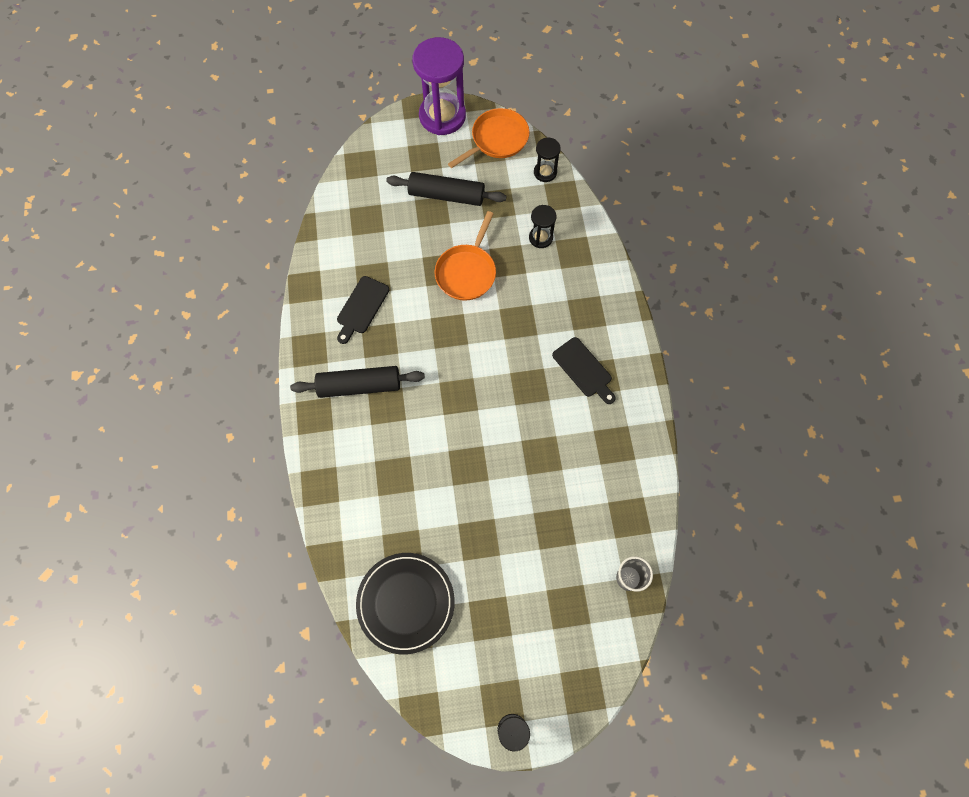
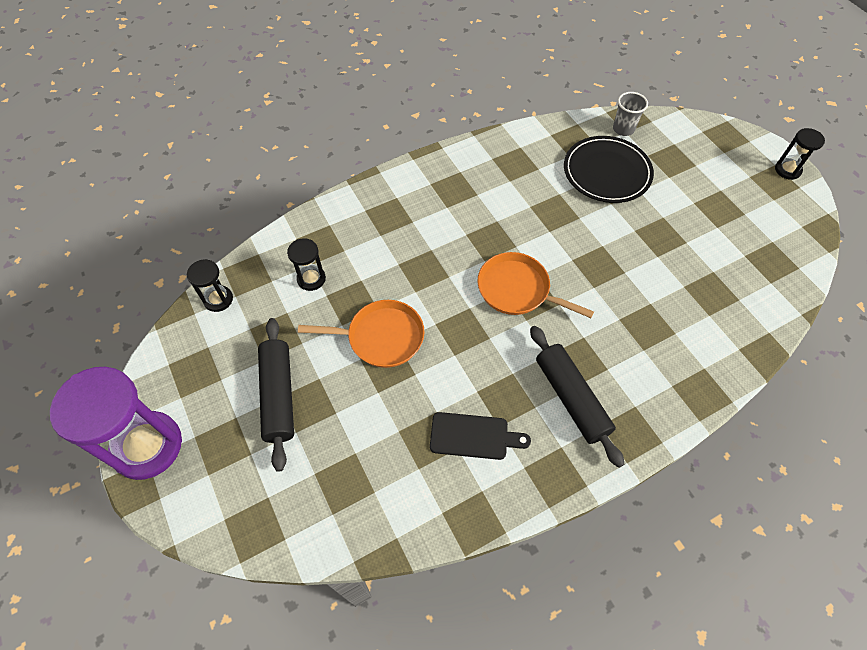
camera: 110 degrees left, 10 degrees down
(406, 603) = (753, 273): black plate -> black plate (606, 172)
(497, 139) = (177, 365): orange pan -> orange pan (517, 290)
(584, 369) = (452, 202): black cutting board -> none

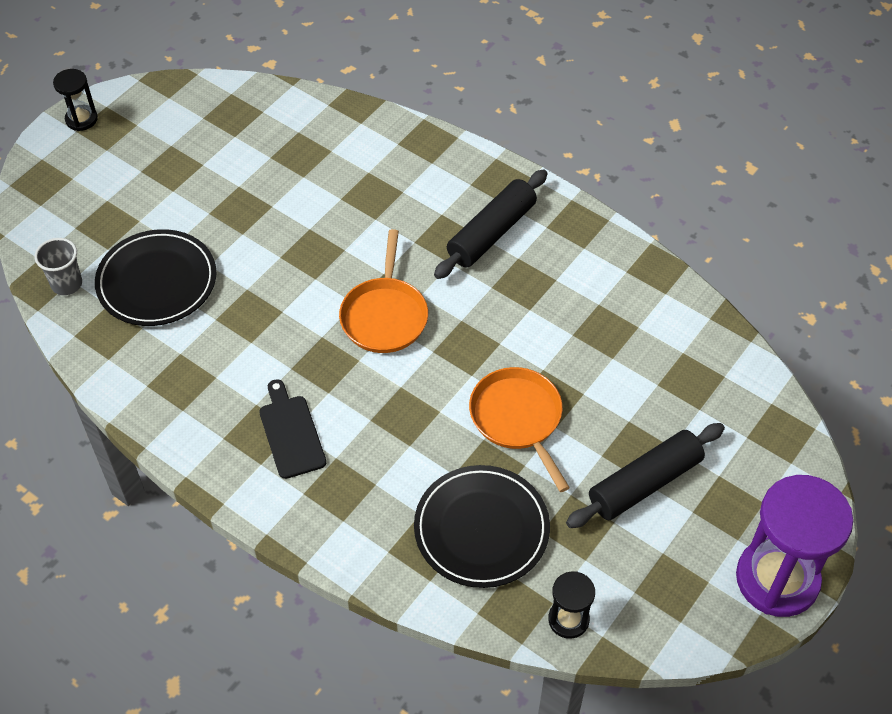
camera: 115 degrees left, 5 degrees down
(311, 279) = (481, 529): black hourglass -> black plate
(473, 436) = (579, 295): black cutting board -> black cutting board (291, 433)

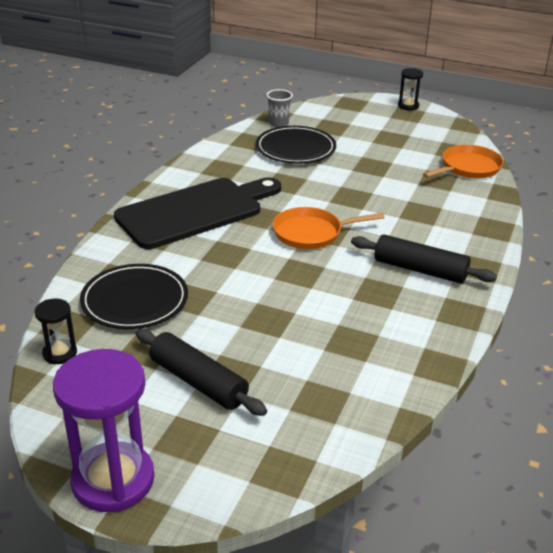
camera: 75 degrees right, 20 degrees down
(291, 433) = (195, 212): black cutting board -> black cutting board, size x2.18
(518, 419) = (241, 306): orange pan -> orange pan (468, 168)

